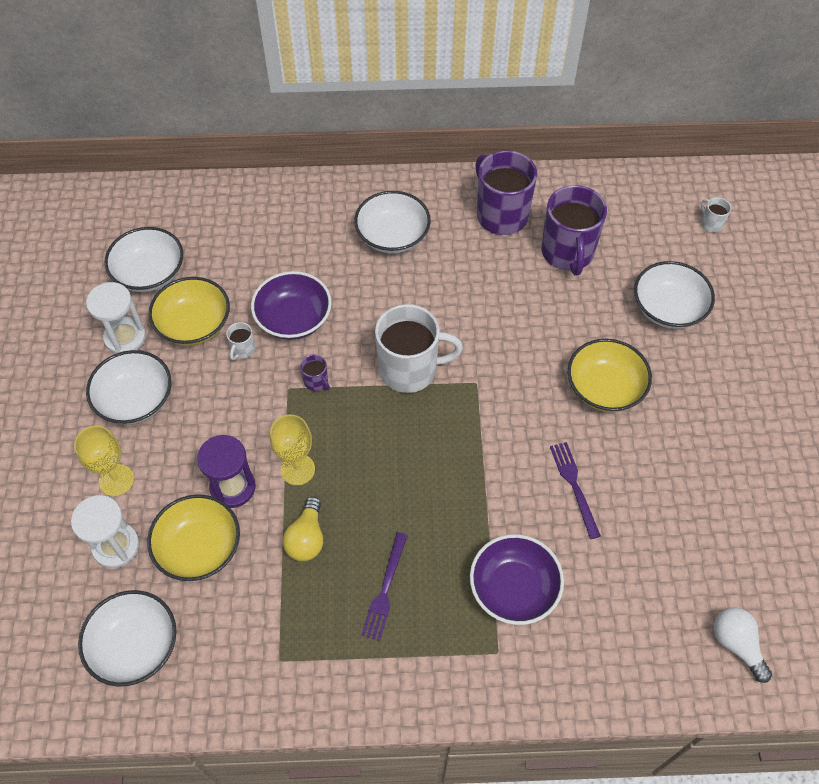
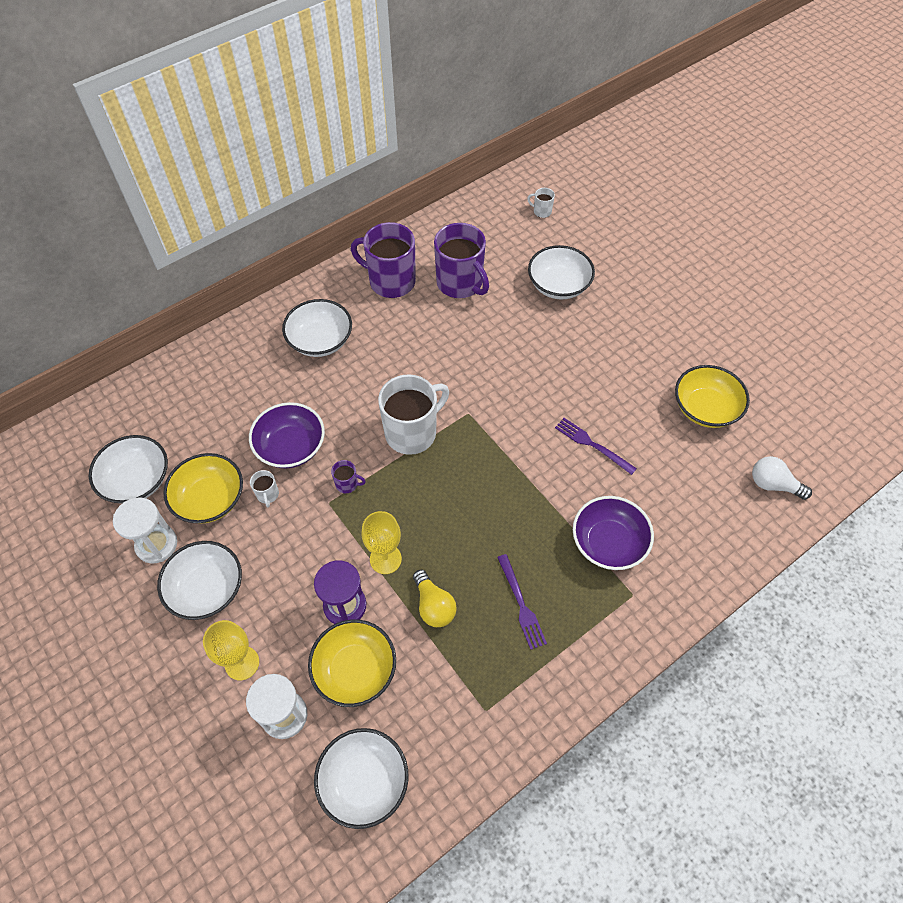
camera: 35 degrees left, 0 degrees up
(604, 388) = (559, 364): yellow bowl -> yellow bowl (705, 408)

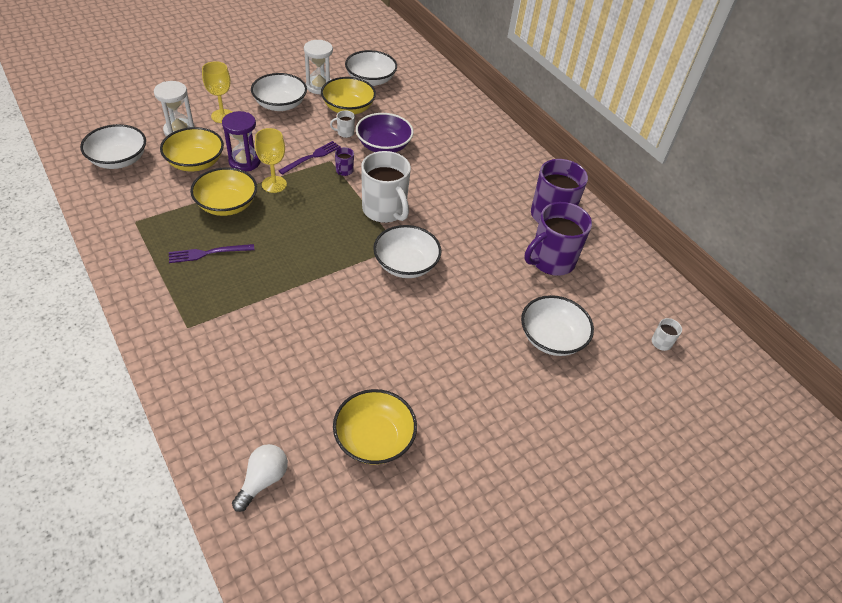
camera: 90 degrees right, 10 degrees down
(320, 340) = (485, 167): white bowl -> white bowl (406, 264)
(433, 605) = (227, 205): yellow light bulb -> yellow bowl
(592, 445) = (348, 328): purple fork -> purple fork (312, 157)
(608, 543) = (242, 320): purple bowl -> none

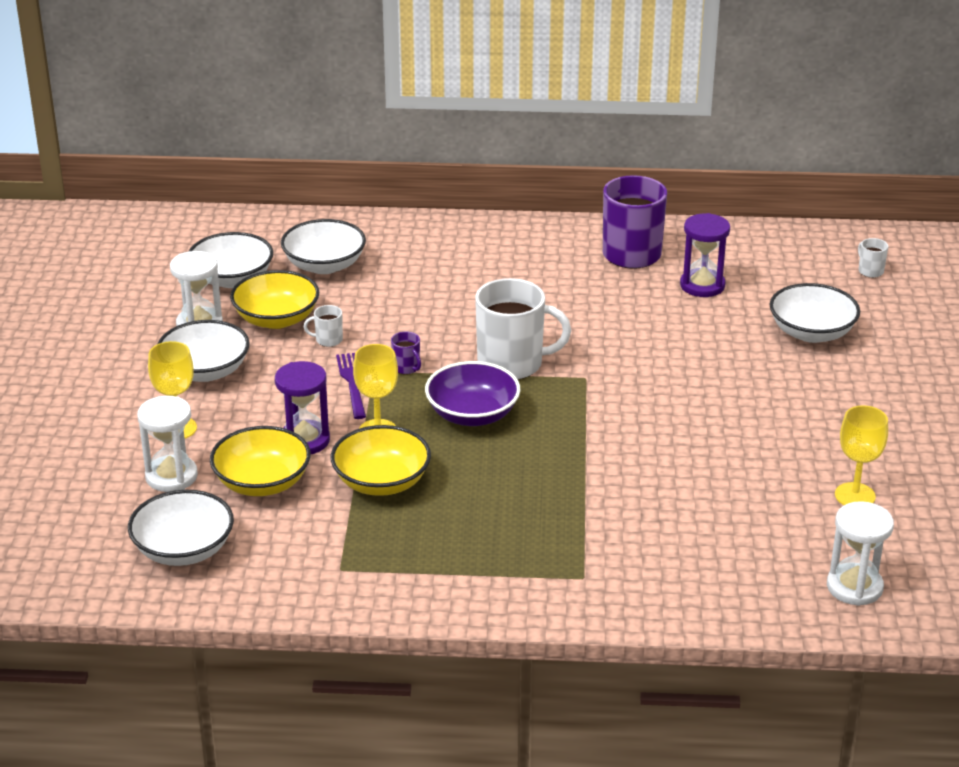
camera: 50 degrees left, 15 degrees down
(208, 253) = (463, 524): purple fork -> none
(263, 480) = (854, 587): white light bulb -> white hourglass
(345, 133) = (328, 340): white mug -> white mug turned 60 degrees clockwise
(374, 438) = (855, 495): yellow bowl -> yellow goblet
(383, 146) = (387, 320): purple bowl -> purple bowl (472, 414)
(406, 264) = (620, 383): white bowl -> white bowl (324, 265)
(551, 261) = (702, 285): purple mug -> purple hourglass

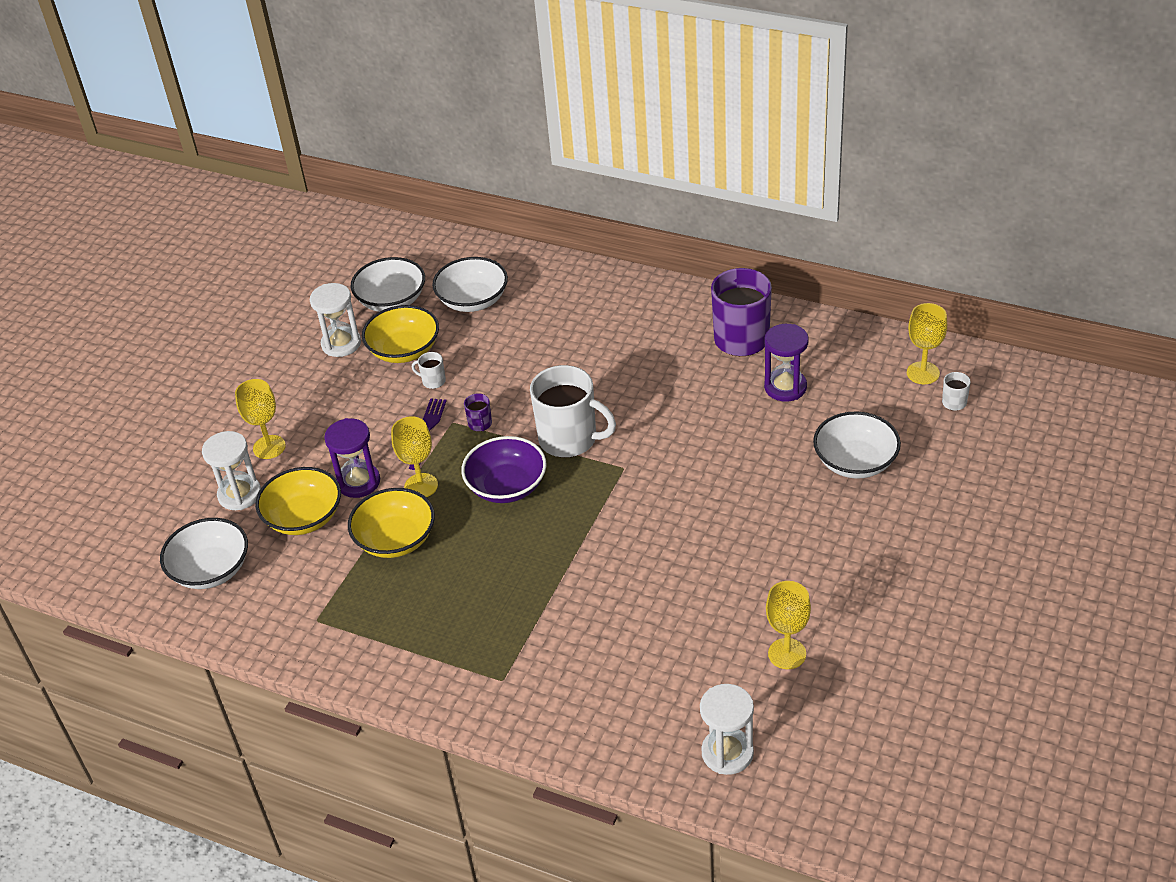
camera: 25 degrees right, 10 degrees up
(205, 371) = (320, 393): white bowl -> none
(825, 253) = (923, 373): none -> yellow goblet

